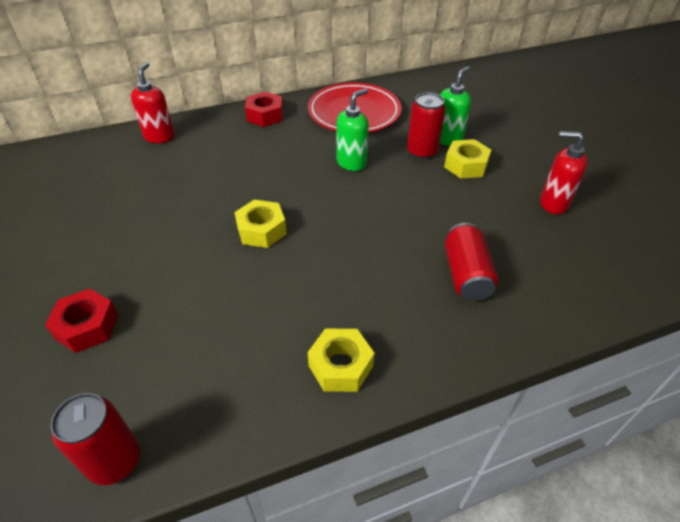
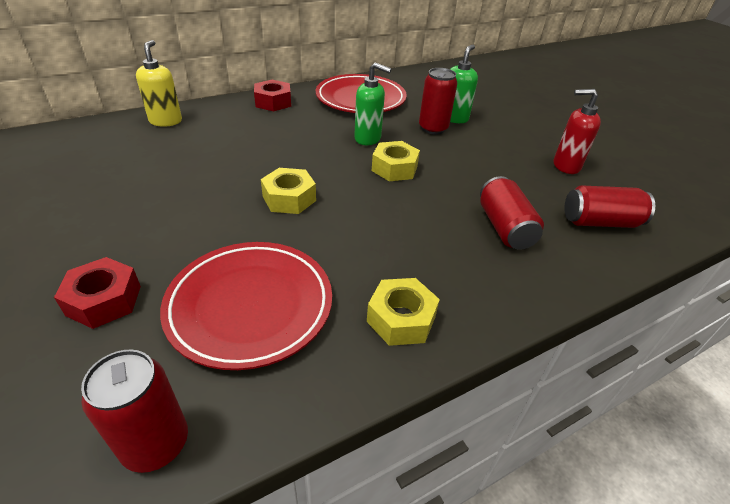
camera: 10 degrees left, 5 degrees down
(159, 137) = (166, 121): red soap dispenser -> yellow soap dispenser
(208, 342) = (250, 306): none -> red plate
(351, 163) = (368, 139): green soap dispenser -> green soap dispenser turned 75 degrees clockwise
(466, 165) = (477, 138): yellow nut -> yellow nut (394, 168)
(569, 273) = (600, 222): none -> red can

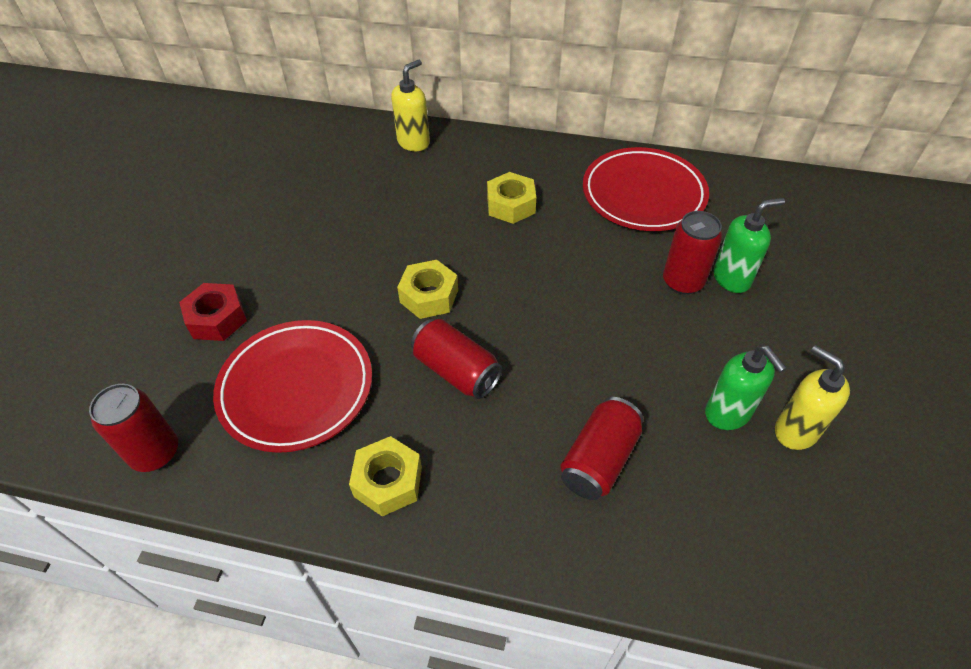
camera: 45 degrees right, 10 degrees up
(273, 102) = (538, 158): red nut -> none
(368, 139) = (586, 259): green soap dispenser -> green soap dispenser (728, 413)
(394, 168) = (569, 315): yellow nut -> yellow nut (511, 205)
(565, 166) = (795, 430): red soap dispenser -> yellow soap dispenser
(600, 222) = (728, 529): red can -> red can (456, 371)

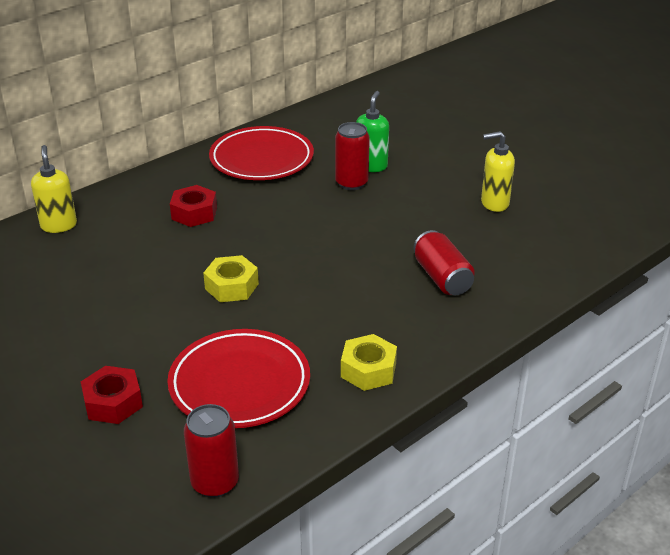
camera: 55 degrees left, 15 degrees down
(456, 371) = (313, 303): red can -> none
(511, 205) = (194, 213): yellow nut -> red nut
(728, 413) = (460, 218): green soap dispenser -> none

